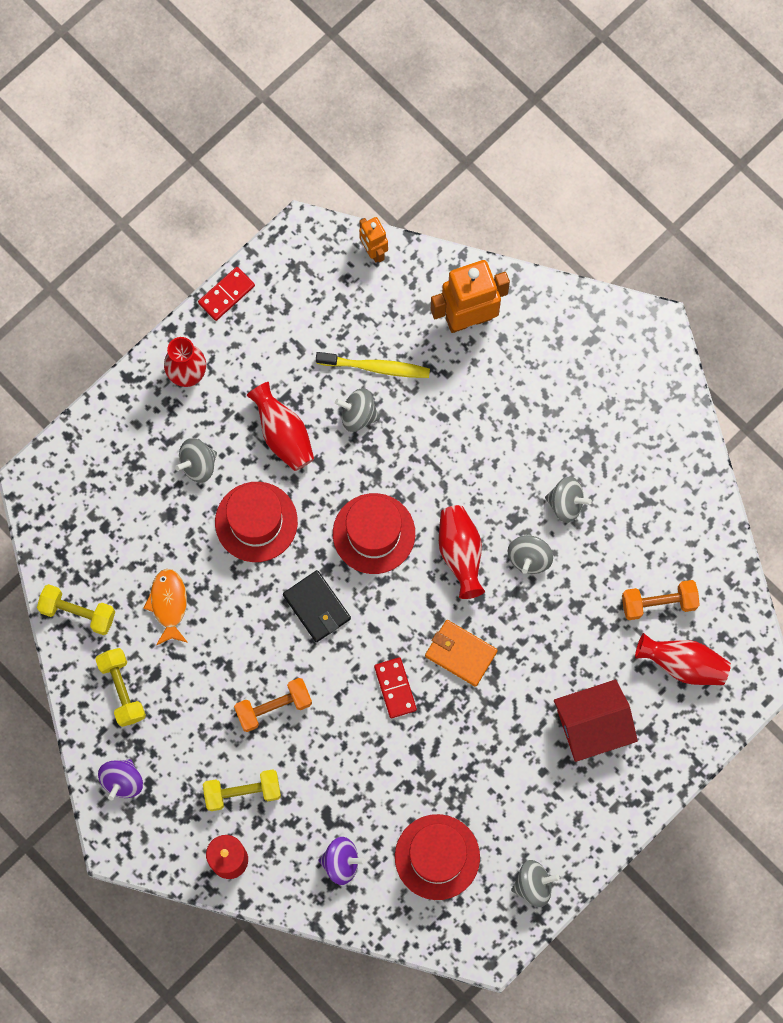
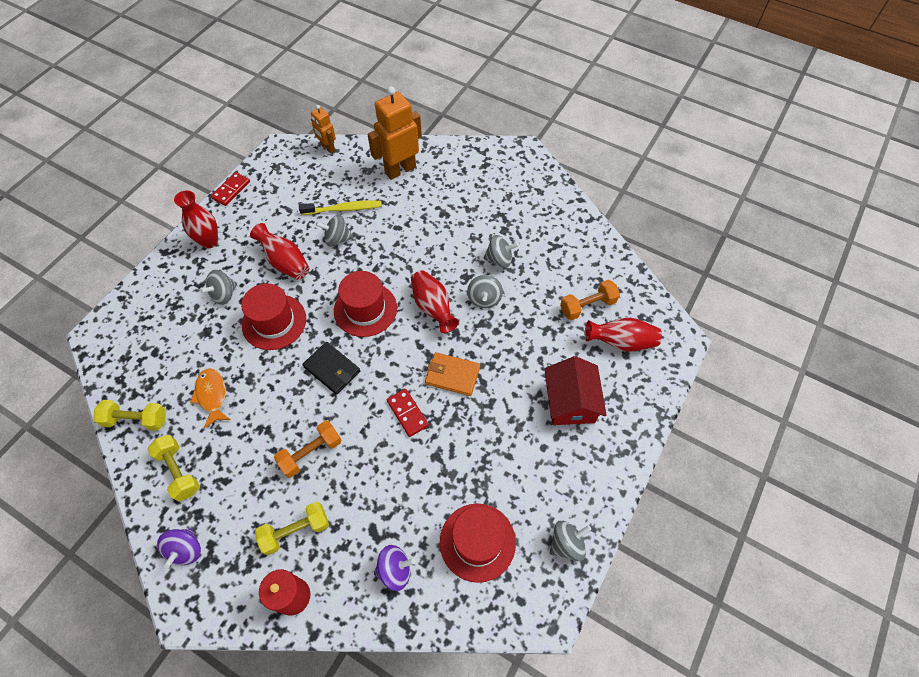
camera: 15 degrees left, 15 degrees down
(592, 725) = (570, 402): red house -> red house turned 60 degrees counterclockwise

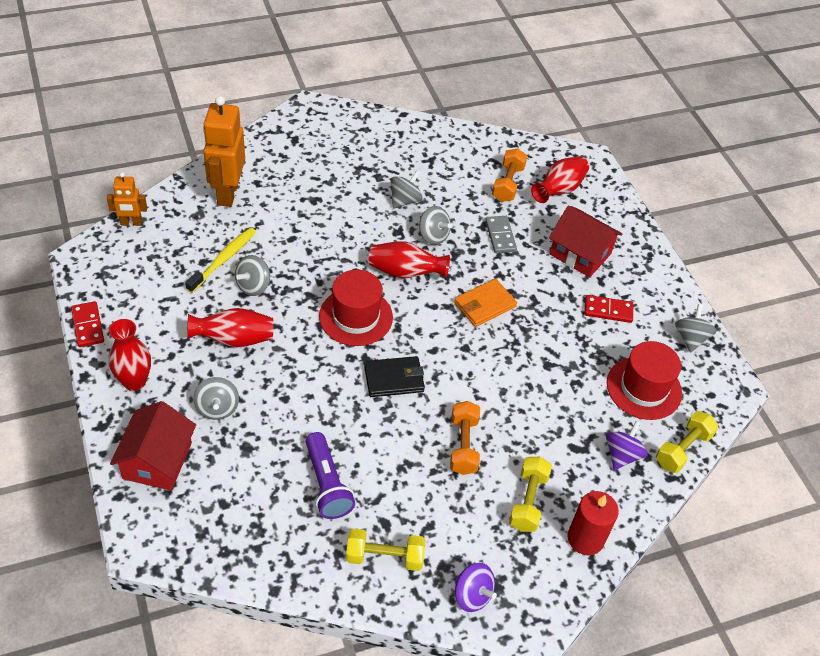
camera: 55 degrees left, 10 degrees down
(136, 420) = (290, 562): yellow dumbbell -> yellow dumbbell (682, 449)
(160, 296) = (157, 460): none -> red house
(212, 395) = (327, 484): orange fish -> purple flashlight
(274, 322) = (295, 389): red hat -> none
(407, 413) = (491, 356): red domino -> red domino (608, 310)
(529, 338) = (500, 236): none -> grey domino

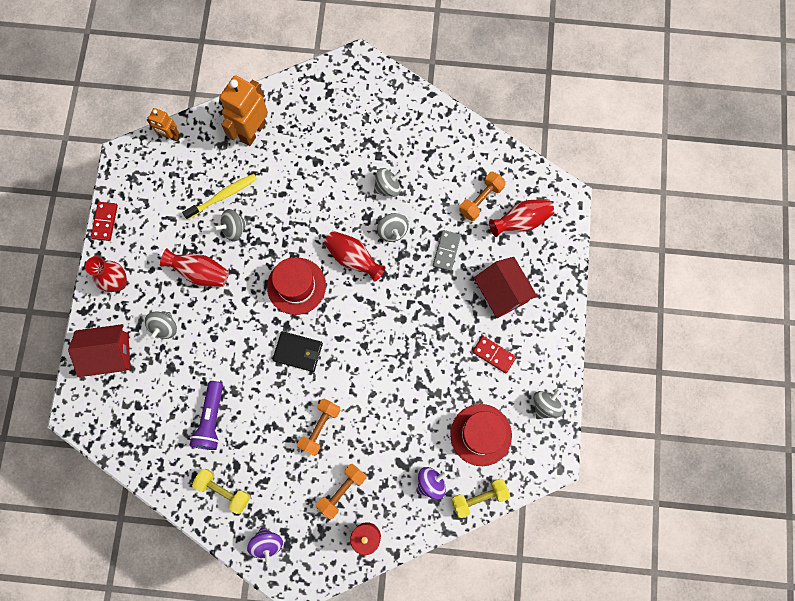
camera: 30 degrees right, 25 degrees up
(157, 460) = (108, 354): red house -> red house turned 45 degrees clockwise
(484, 305) = (399, 312): orange wallet -> none
(528, 501) = (342, 491): yellow dumbbell -> orange dumbbell

